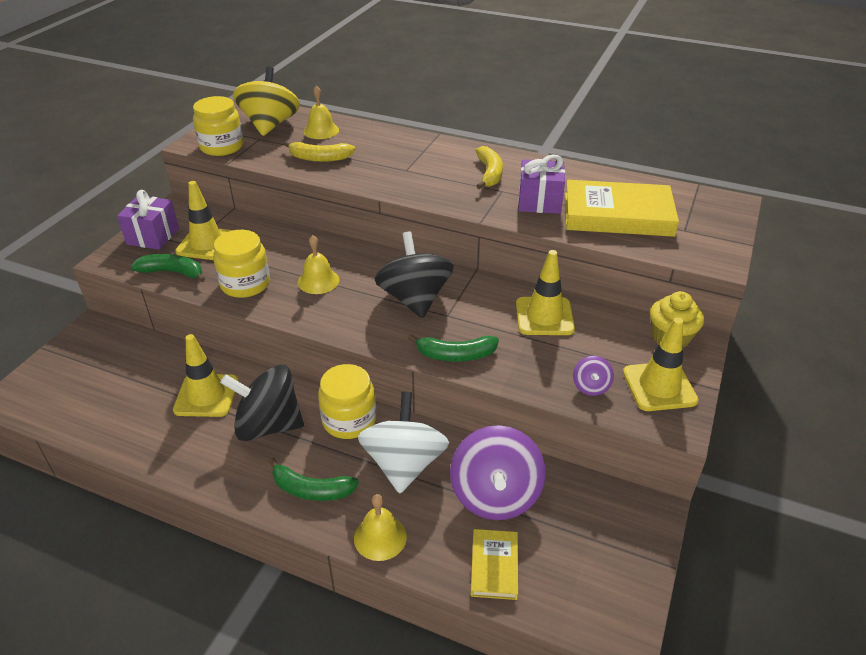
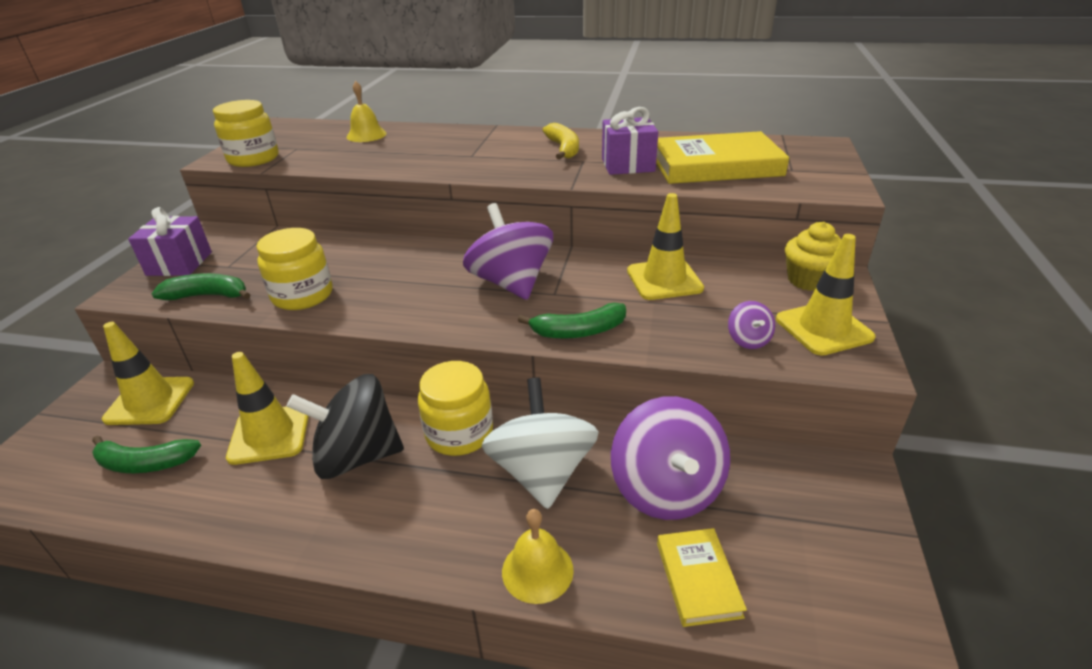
camera: 10 degrees left, 5 degrees down
(207, 244) = (248, 262): yellow traffic cone -> yellow traffic cone (150, 401)
(270, 125) = (307, 136): yellow spinning top -> none
(311, 489) = (430, 525): green banana -> green banana (144, 463)
(318, 281) = (392, 281): yellow bell -> none
(319, 158) = (370, 156): yellow banana -> none
(415, 299) = (511, 283): black spinning top -> purple spinning top

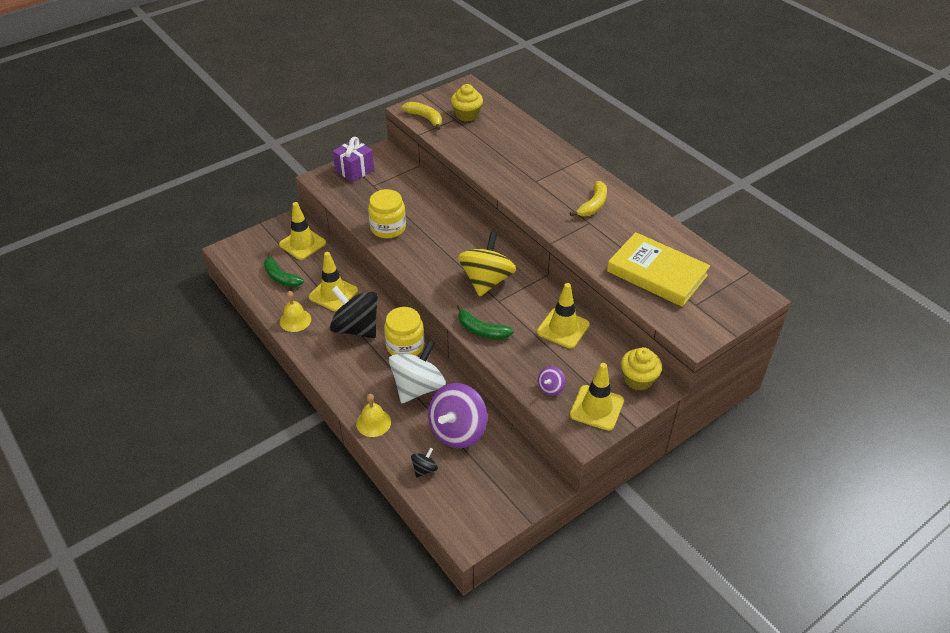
camera: 40 degrees right, 10 degrees up
(208, 296) = (350, 202): green banana -> none
(253, 159) = (425, 118): yellow jar -> yellow banana
(308, 141) = (467, 115): none -> yellow cupcake
(366, 135) = (502, 126): yellow bell -> yellow bell (295, 320)
(511, 283) = (486, 281): purple spinning top -> yellow spinning top
(628, 165) = (608, 242): purple gift -> none
(698, 579) = (424, 469): yellow book -> black spinning top

